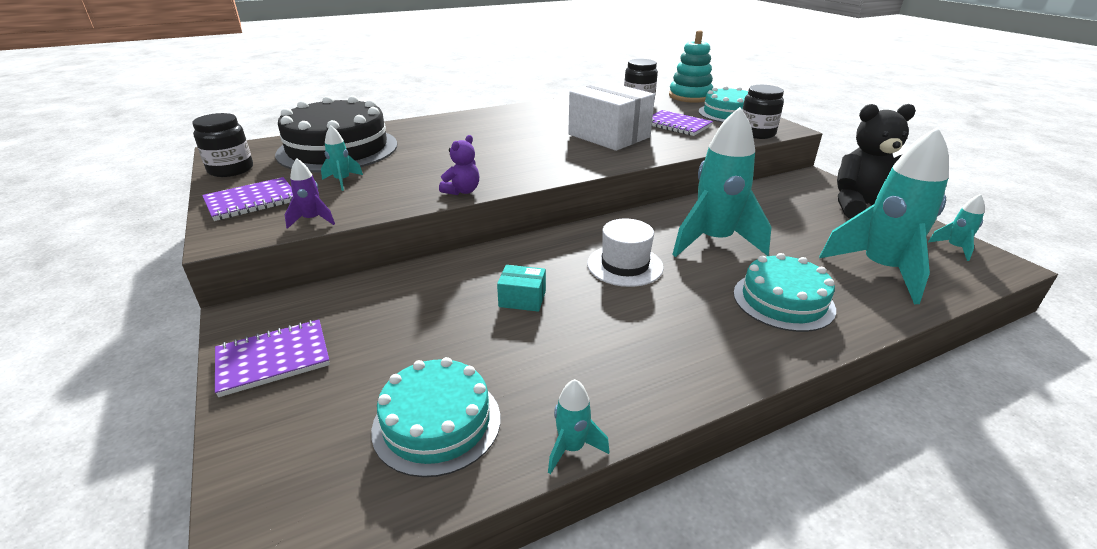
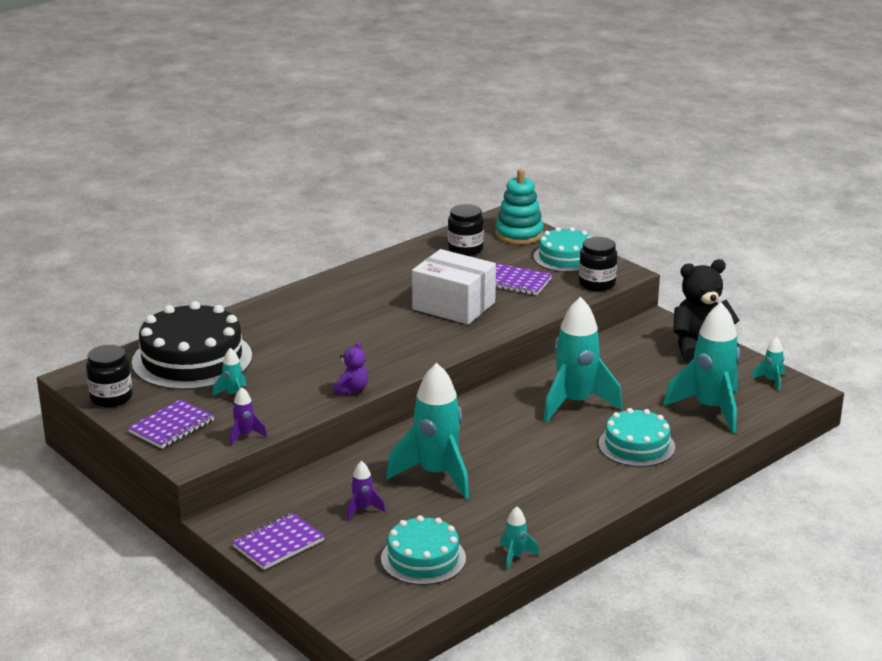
camera: 15 degrees left, 5 degrees down
(408, 329) = (362, 509): none -> purple rocket
(522, 299) = (436, 475): turquoise box -> turquoise rocket
(625, 265) = (507, 436): white hat -> none

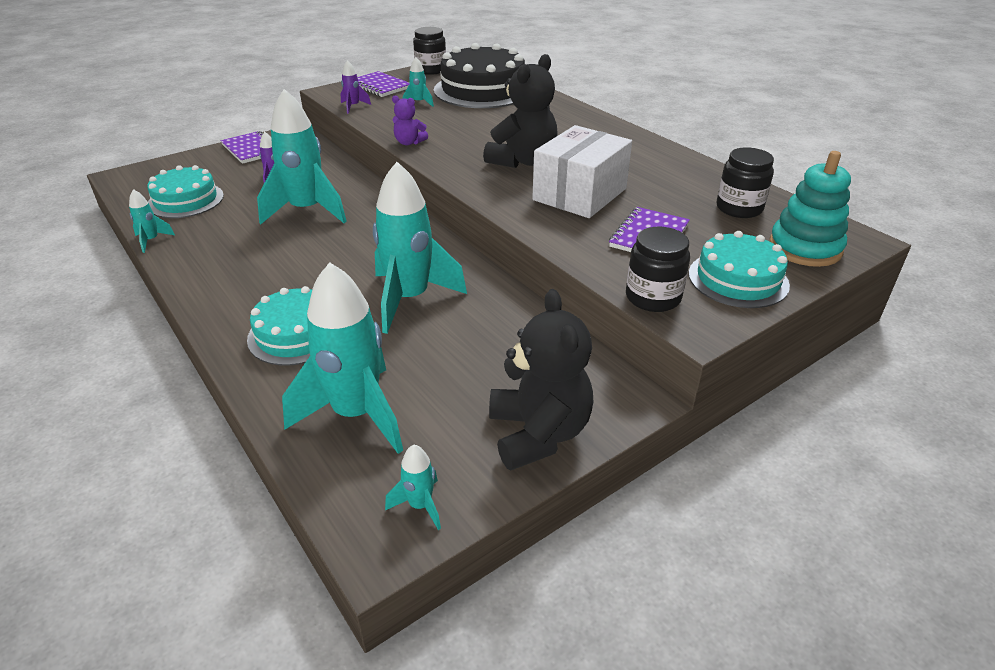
camera: 95 degrees right, 10 degrees up
(390, 331) = (523, 161): none -> black teddy bear

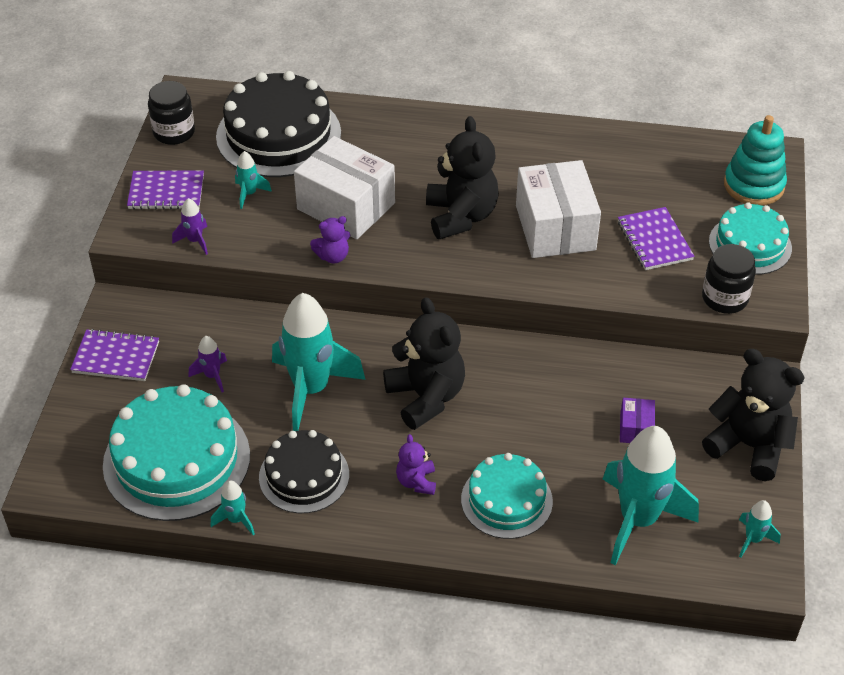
camera: 45 degrees left, 10 degrees up
(185, 200) = (177, 460): turquoise cake -> turquoise cake, size x1.63
(221, 244) = (304, 476): none -> black cake
(268, 287) = (416, 481): none -> purple teddy bear
(359, 251) = (426, 397): none -> black teddy bear
(410, 299) = (533, 411): turquoise rocket -> none
(460, 128) = (346, 206): none -> white box
(463, 357) = (636, 429): none -> purple box
(739, 208) = (674, 169): black jar -> none

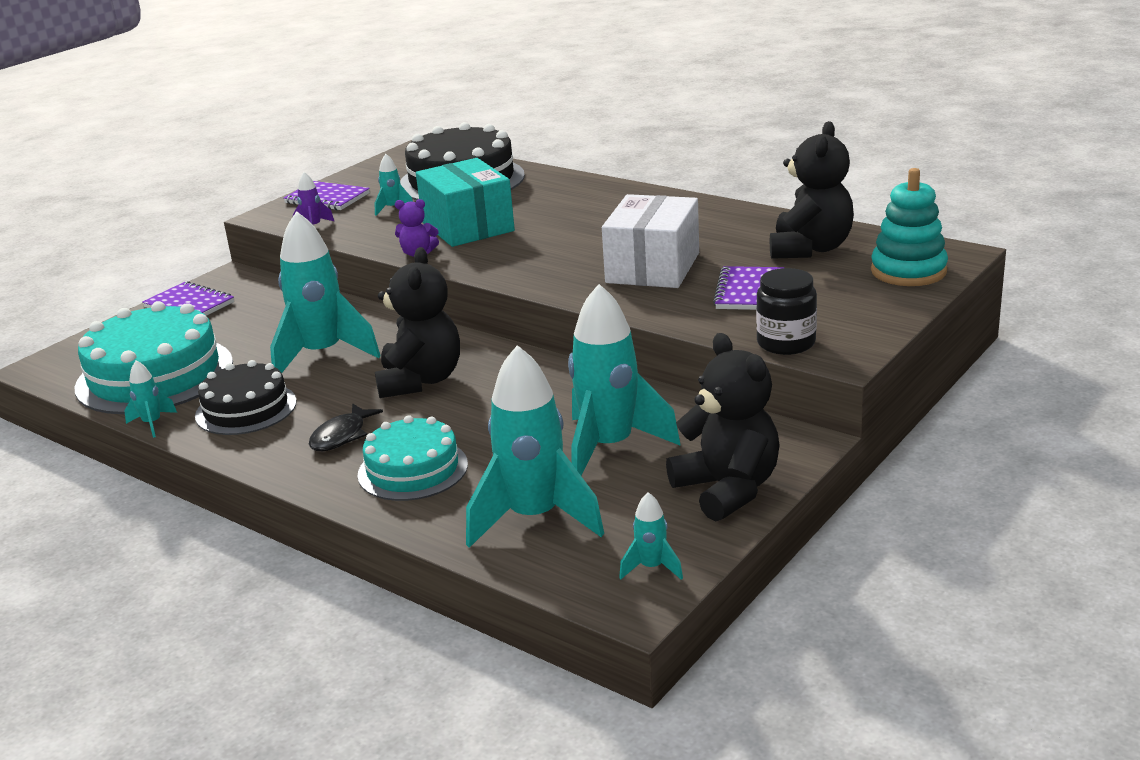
camera: 30 degrees right, 20 degrees down
(174, 132) = (377, 168): black jar -> none
(212, 376) = (250, 330): purple rocket -> none
(346, 206) = (467, 227): white box -> turquoise box
(416, 481) = (341, 436): purple teddy bear -> black fish
(461, 216) = (567, 247): black teddy bear -> black teddy bear (810, 249)
(636, 429) = (609, 448): purple box -> turquoise rocket
(750, 245) = (858, 311): turquoise cake -> none

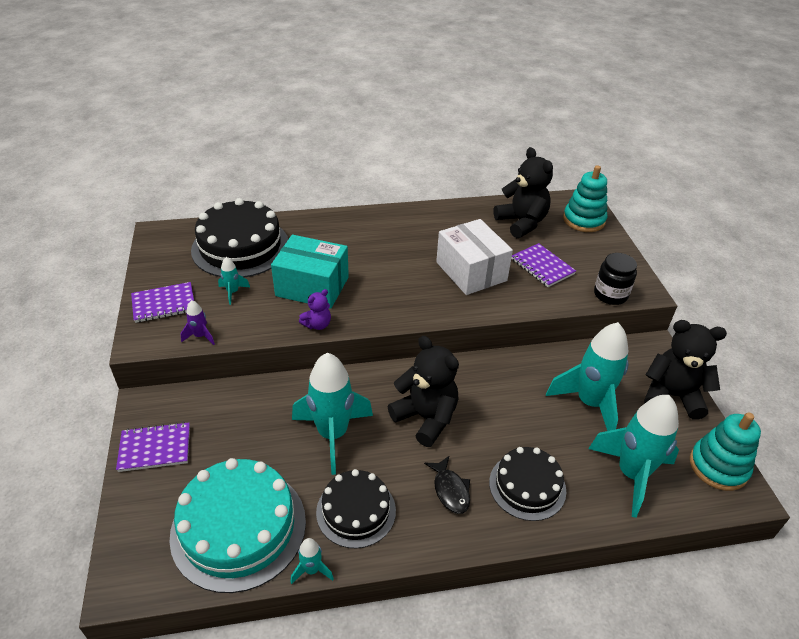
camera: 50 degrees left, 15 degrees up
(413, 469) = (527, 486): turquoise cake -> black cake
(651, 568) = (718, 466): turquoise rocket -> turquoise stacking toy

